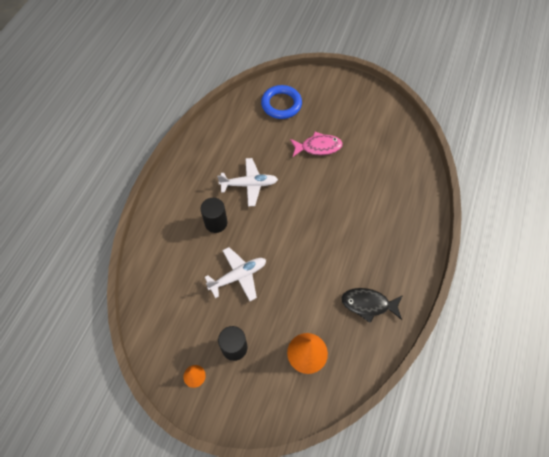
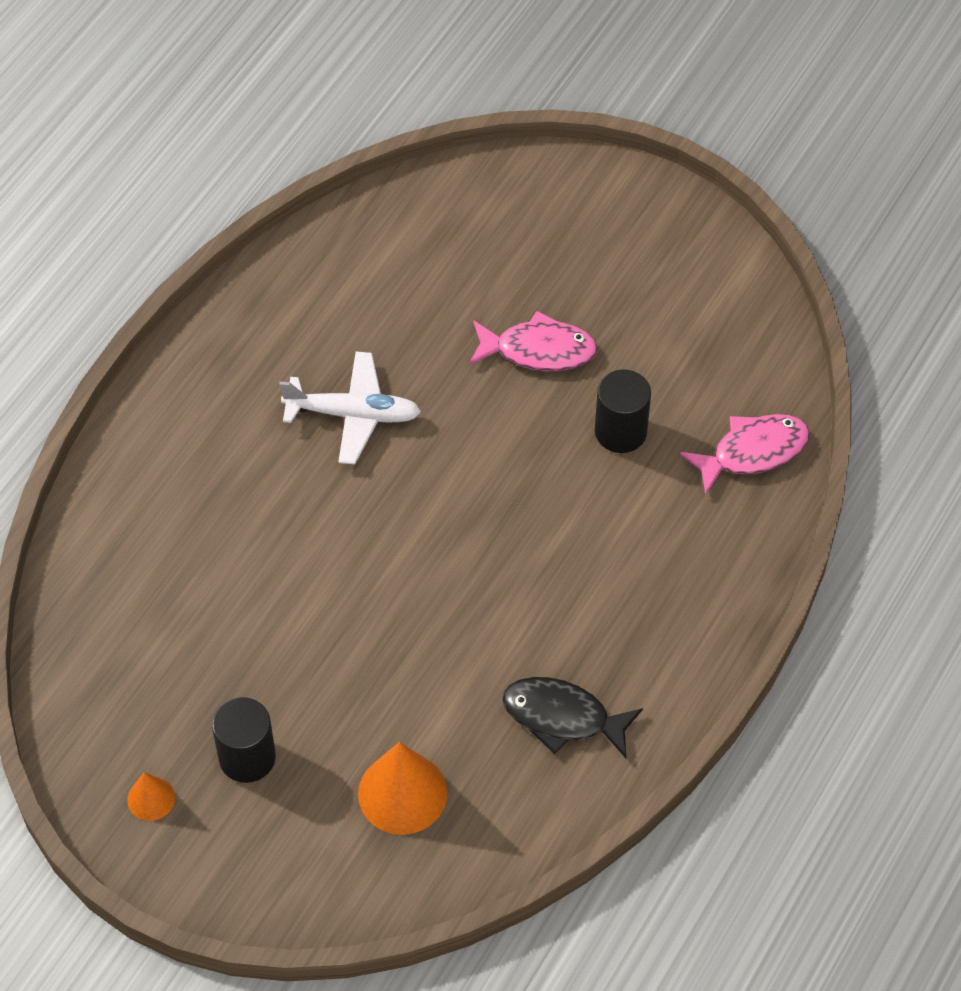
camera: 10 degrees right, 5 degrees down
(216, 223) = (258, 490): black cylinder -> black cylinder (620, 431)
(238, 276) = (286, 613): white plane -> none
(281, 104) = (473, 232): blue ring -> none
(414, 176) = (753, 452): none -> pink fish

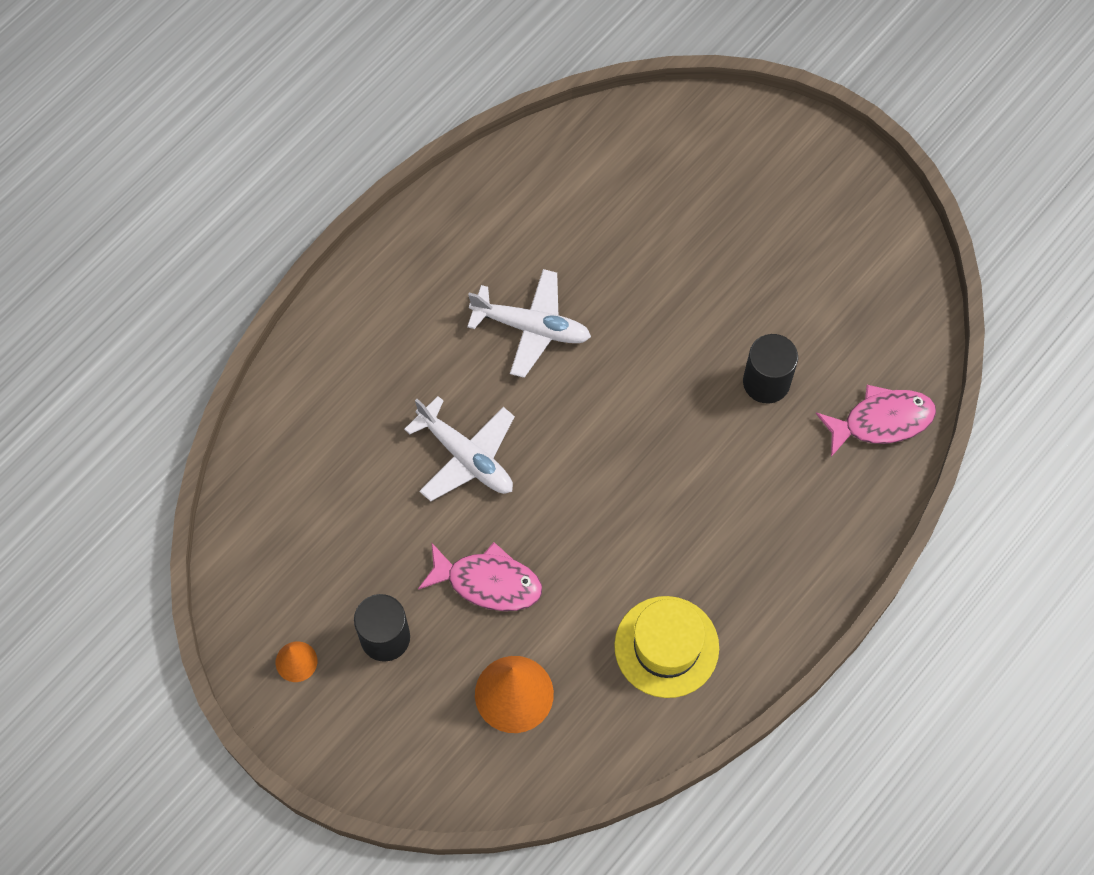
camera: 10 degrees right, 10 degrees up
(305, 557) = (466, 456): none -> white plane
(538, 350) = (706, 291): pink fish -> pink fish (488, 582)
(562, 717) = (666, 647): black fish -> yellow hat

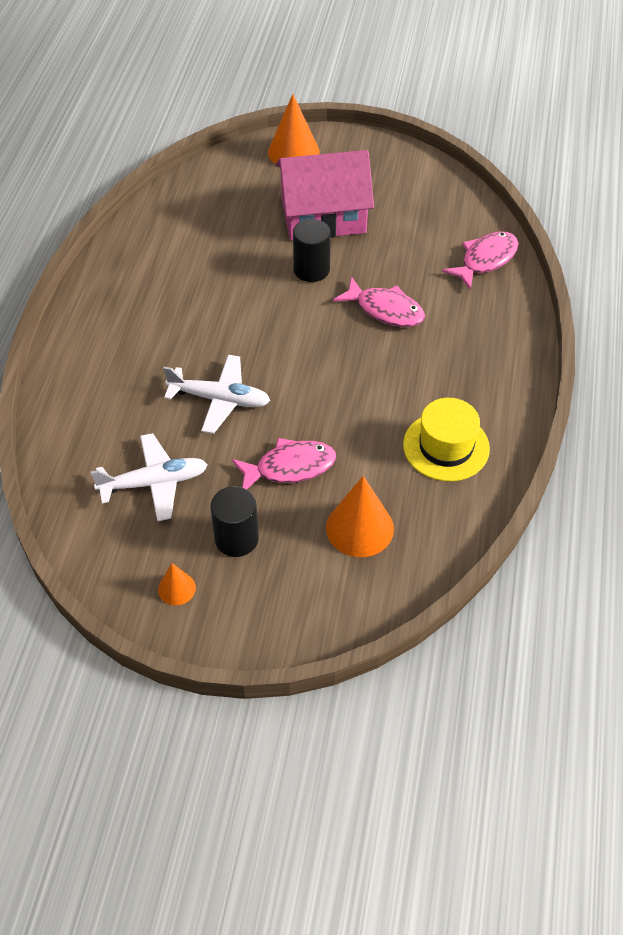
camera: 30 degrees left, 15 degrees down
(532, 327) = (214, 306): white plane -> white plane (154, 483)
(718, 432) = (385, 310): none -> pink fish
(733, 257) = (323, 216): none -> pink house
(758, 139) = (293, 152): none -> orange cone
(766, 382) = (396, 270): black cylinder -> black cylinder (311, 270)

